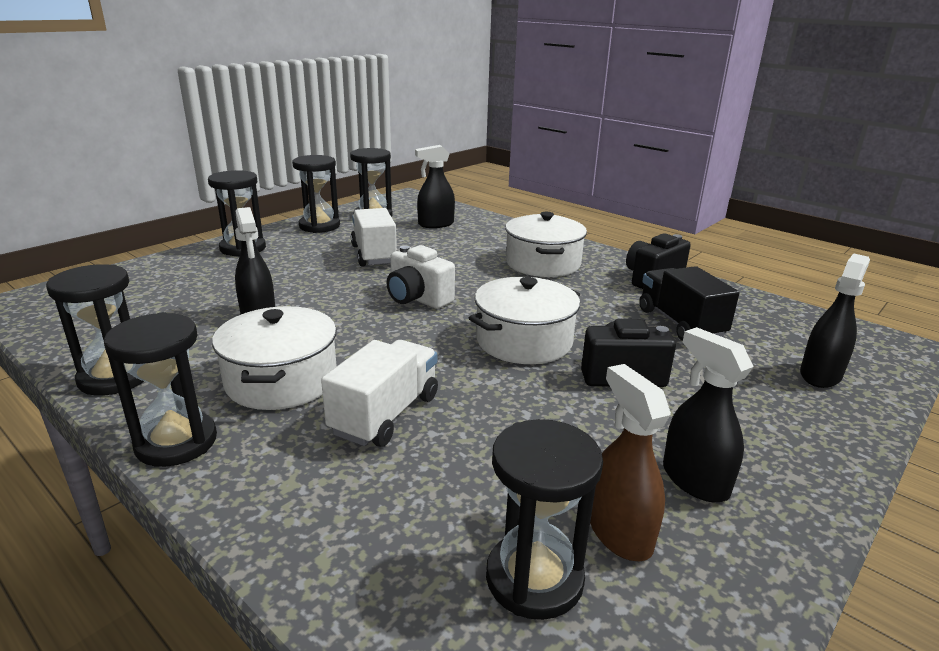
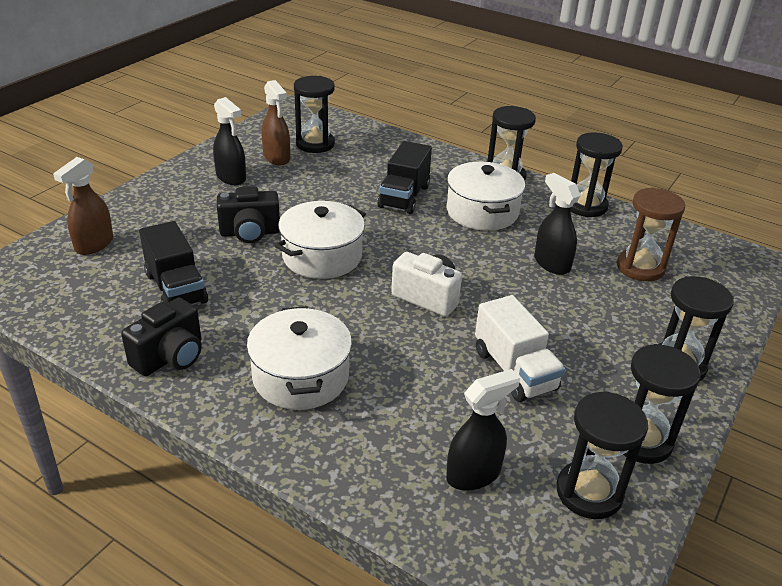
camera: 170 degrees right, 10 degrees up
(164, 305) = (640, 267): none -> brown hourglass
(385, 414) = (404, 197): white truck -> black truck
(820, 375) = (94, 244): black spray bottle -> brown spray bottle

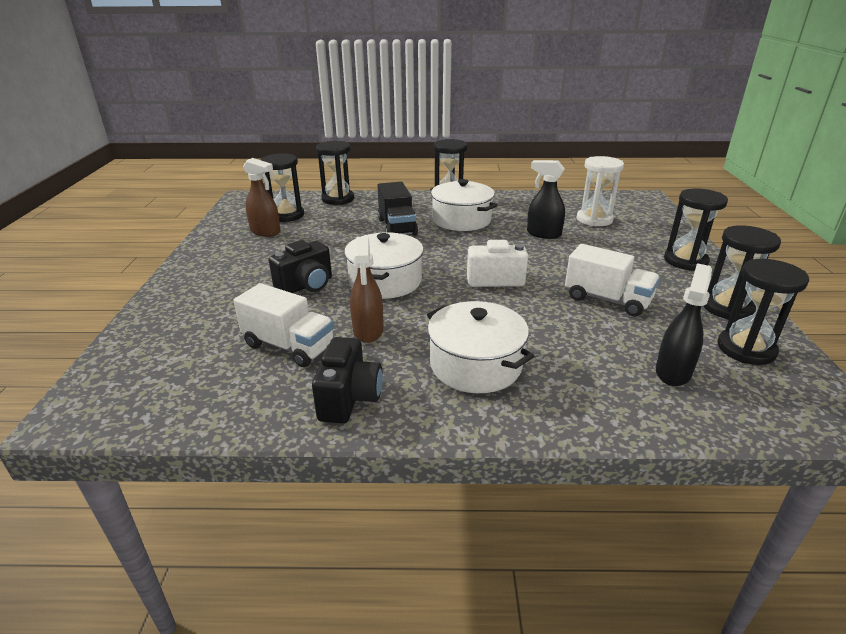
camera: 30 degrees left, 5 degrees down
(94, 244) = (164, 343): brown spray bottle -> brown spray bottle (368, 331)
(176, 288) = (289, 346): black truck -> white truck
(231, 177) = (241, 255): black spray bottle -> none
(585, 206) = (519, 198): black hourglass -> black hourglass (338, 199)
(640, 267) = (594, 219): brown hourglass -> white hourglass

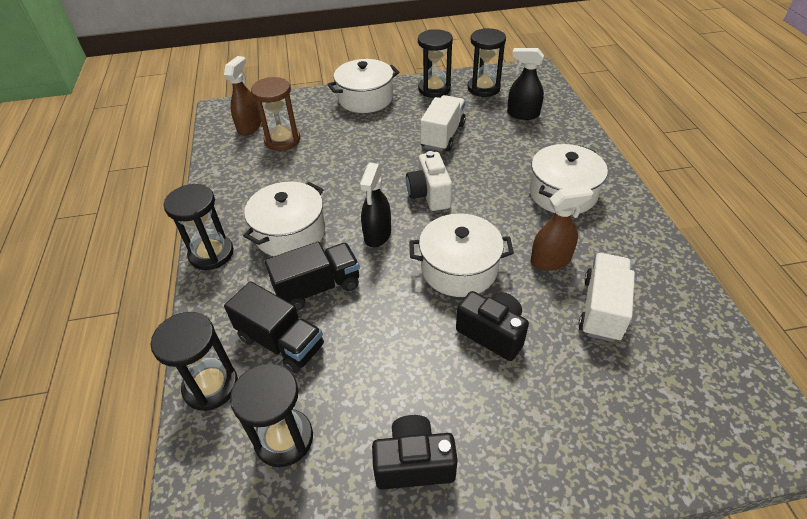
camera: 100 degrees left, 15 degrees up
(265, 232) = (353, 443): brown spray bottle -> brown spray bottle (249, 127)
(349, 398) = (639, 250): black camera -> black camera (414, 463)
(356, 215) = (281, 342): none -> black truck
(543, 234) = (322, 170): black spray bottle -> black spray bottle (377, 235)
(594, 219) = (282, 140): white hourglass -> brown hourglass
(685, 261) = (365, 98): black hourglass -> white pot

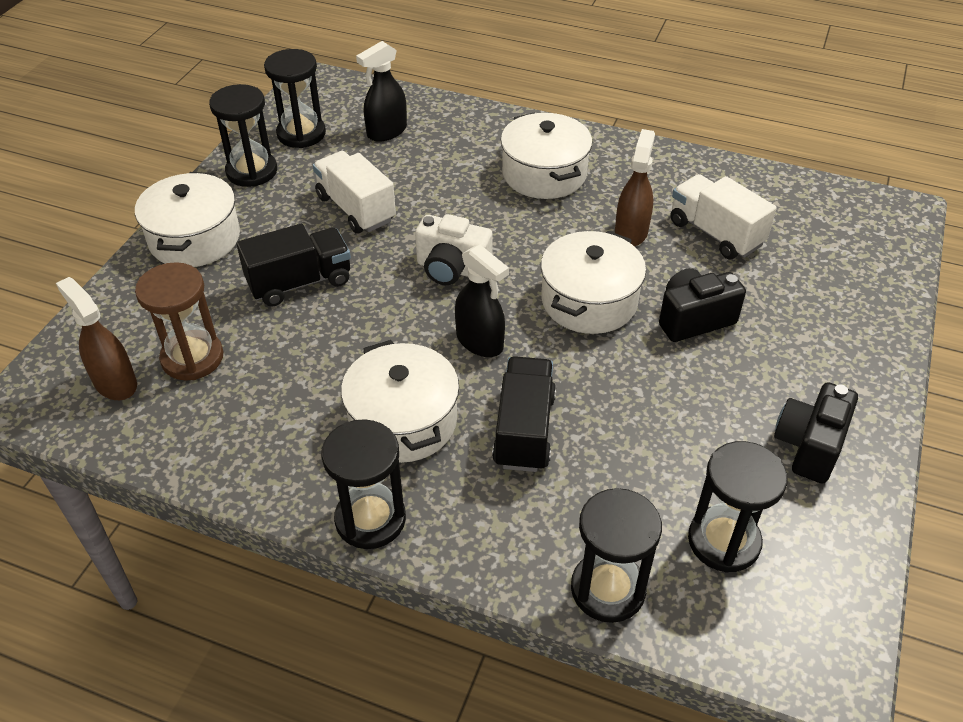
camera: 60 degrees left, 0 degrees up
(281, 342) = (585, 496): black truck -> black truck (300, 282)

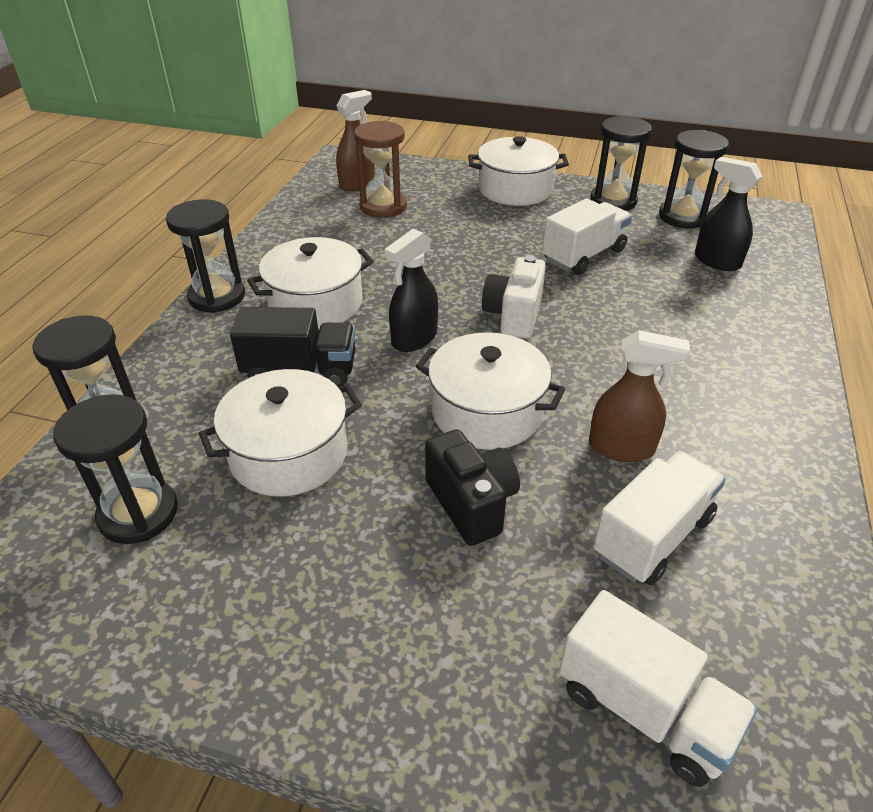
camera: 85 degrees right, 5 degrees down
(300, 282) = (475, 239): black truck -> none
(544, 174) = (704, 372): white pot -> white pot (288, 453)
(809, 446) = (256, 609): black camera -> none
(843, 261) = (644, 709): none -> white truck

